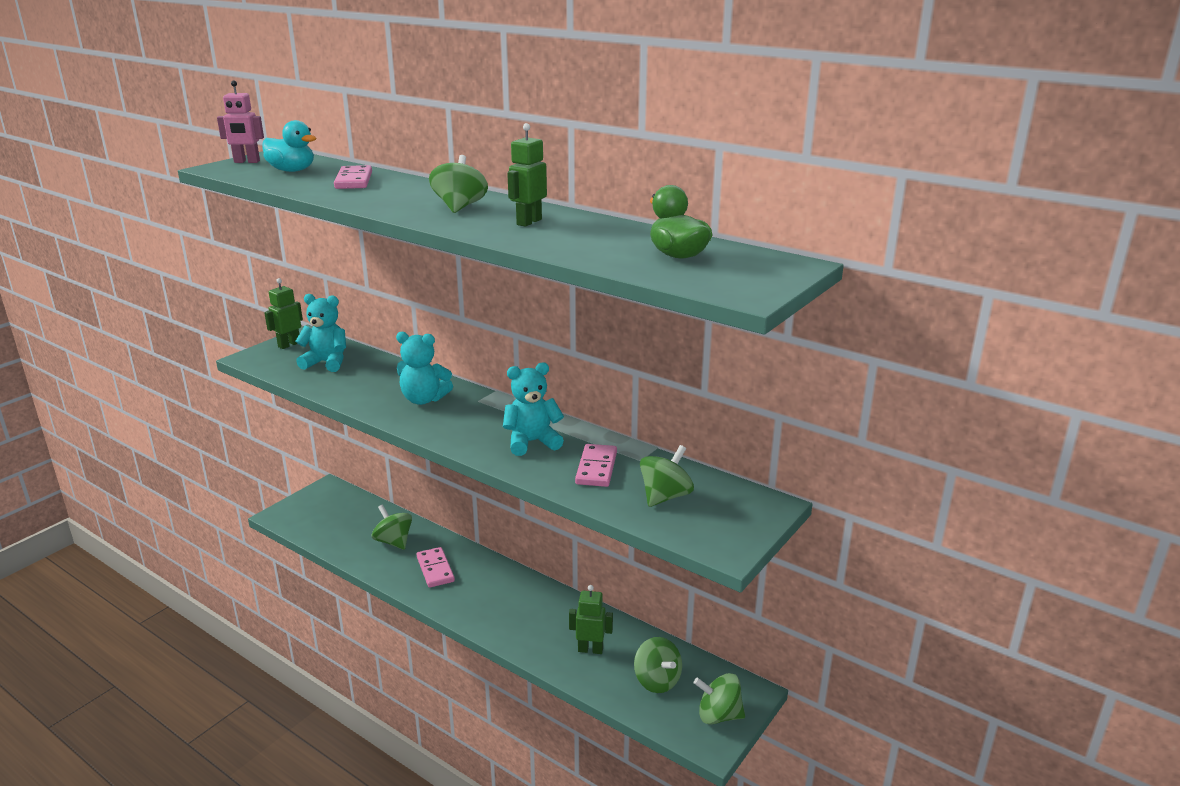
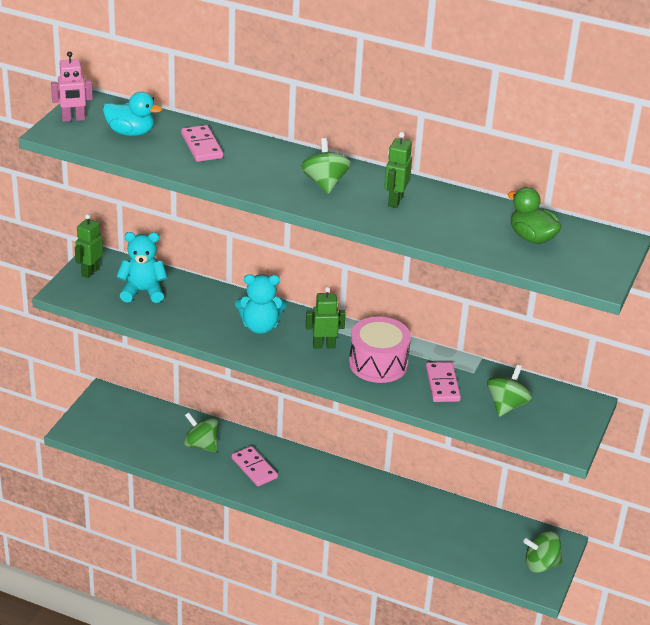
camera: 15 degrees left, 10 degrees up
(532, 442) = (378, 363): turquoise teddy bear -> pink drum
(590, 649) = (421, 524): green robot -> green robot (324, 345)
(657, 681) = (484, 543): green spinning top -> none

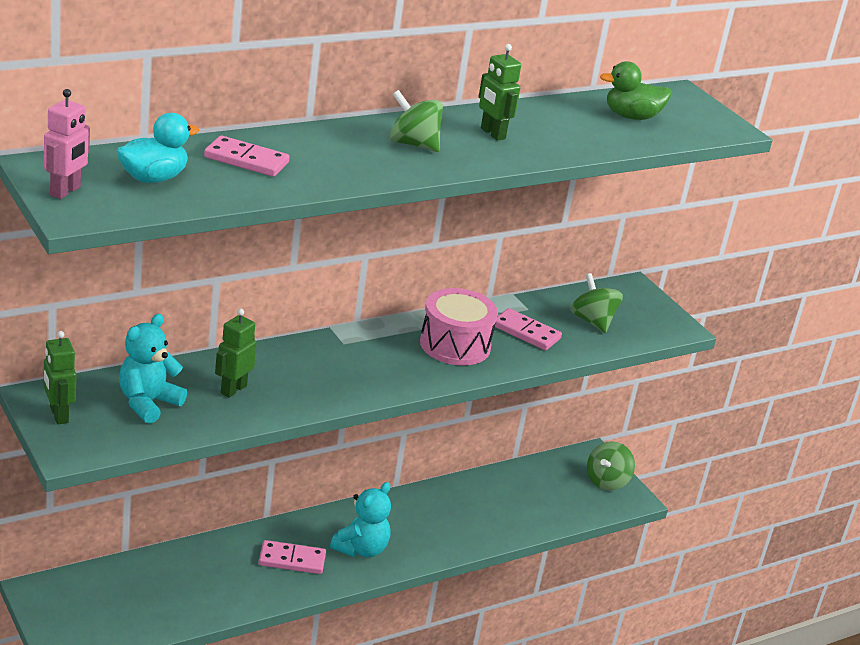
camera: 55 degrees left, 5 degrees down
(201, 445) = (212, 573): green spinning top -> none
(260, 326) = (311, 371): turquoise teddy bear -> turquoise teddy bear (361, 549)
(324, 345) = (389, 355): green robot -> green robot (233, 389)

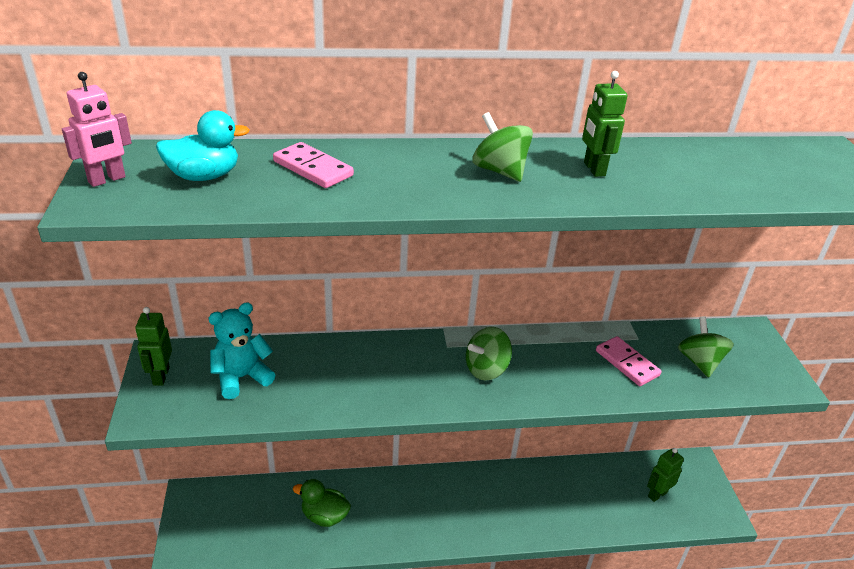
camera: 25 degrees right, 5 degrees up
(233, 389) = (323, 377): green robot -> green robot (657, 494)
(292, 560) = (397, 512): pink domino -> none
(361, 549) = (459, 514): turquoise teddy bear -> none
(455, 345) = (551, 365): pink drum -> none
(607, 481) = (704, 493): green spinning top -> green spinning top (486, 369)
(631, 116) = (763, 167): green duck -> green duck (324, 516)

